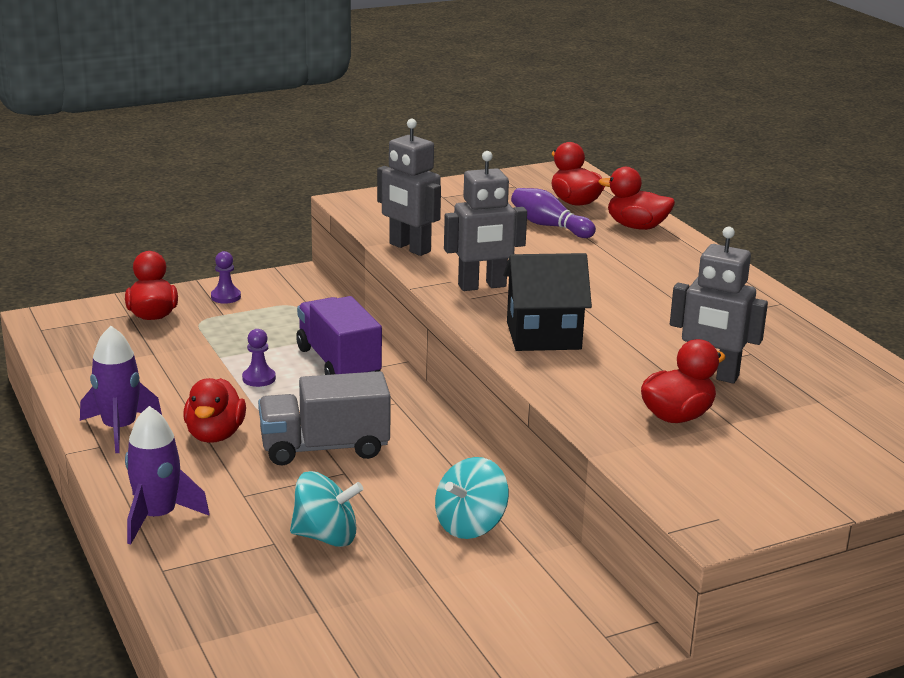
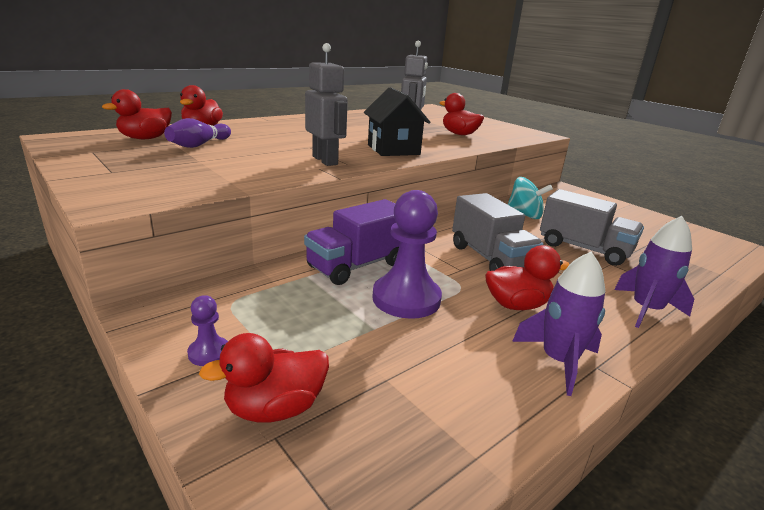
camera: 105 degrees left, 0 degrees up
(259, 378) = (406, 299): purple pawn -> purple pawn, size x2.14
(326, 537) = (584, 249): turquoise spinning top -> grey truck
(409, 248) = (253, 179): grey robot -> none

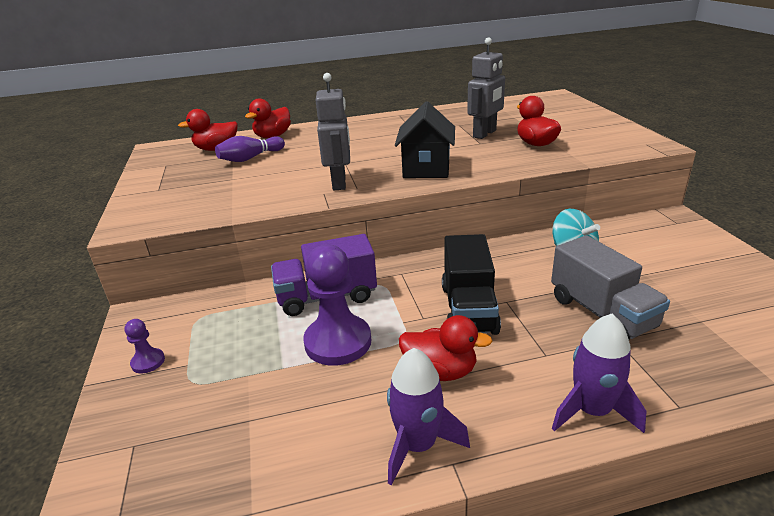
camera: 30 degrees right, 5 degrees up
(275, 408) = (151, 422): red duck -> none
(490, 258) = (468, 309): grey truck -> black truck

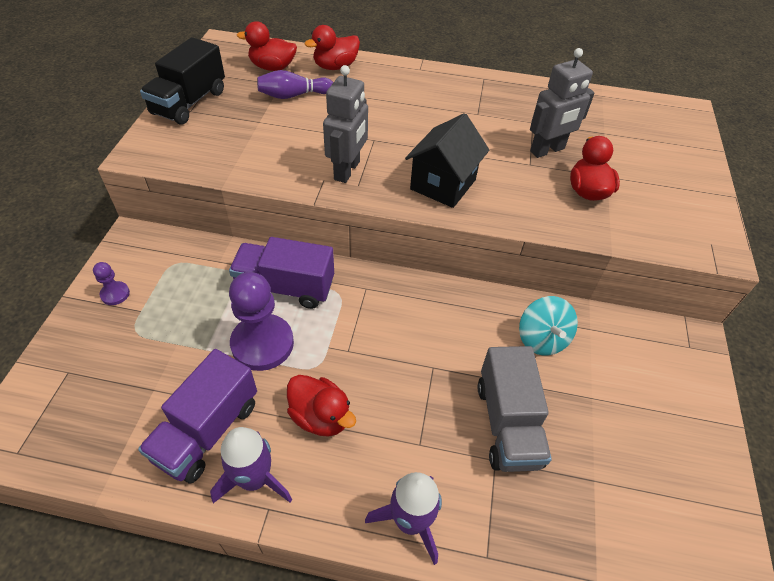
camera: 20 degrees right, 20 degrees up
(335, 428) = (207, 430): none -> purple truck
(468, 309) = (393, 360): black truck -> black truck (189, 103)

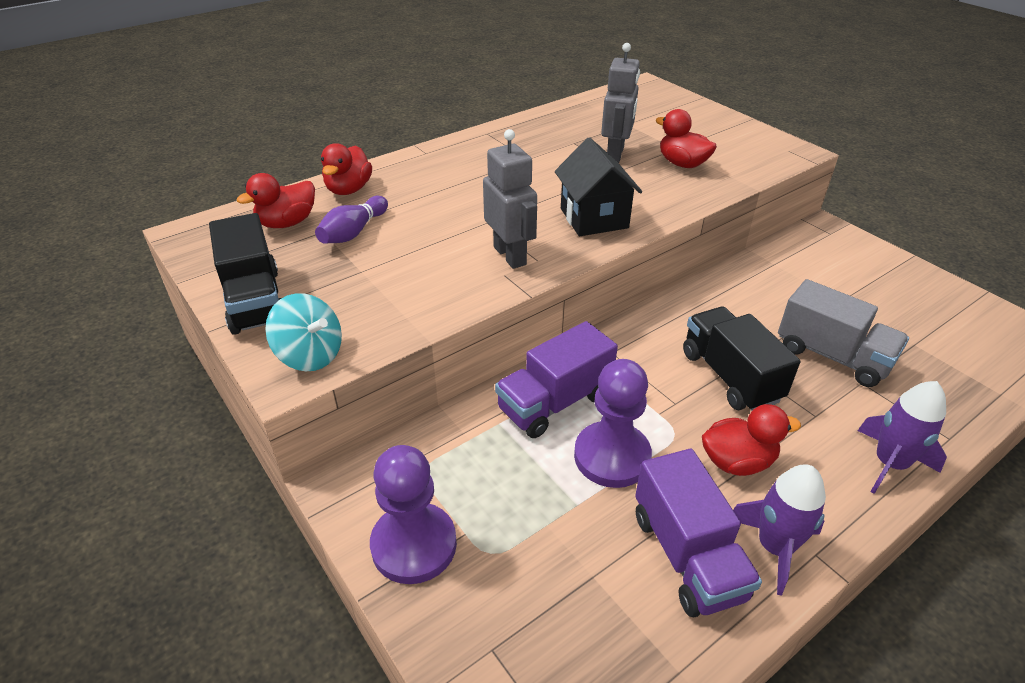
camera: 45 degrees left, 10 degrees down
(115, 294) = (414, 545): purple pawn -> purple pawn, size x2.14
(410, 368) = (730, 376): none -> black truck
(542, 339) = (763, 291): turquoise spinning top -> turquoise spinning top (310, 355)

